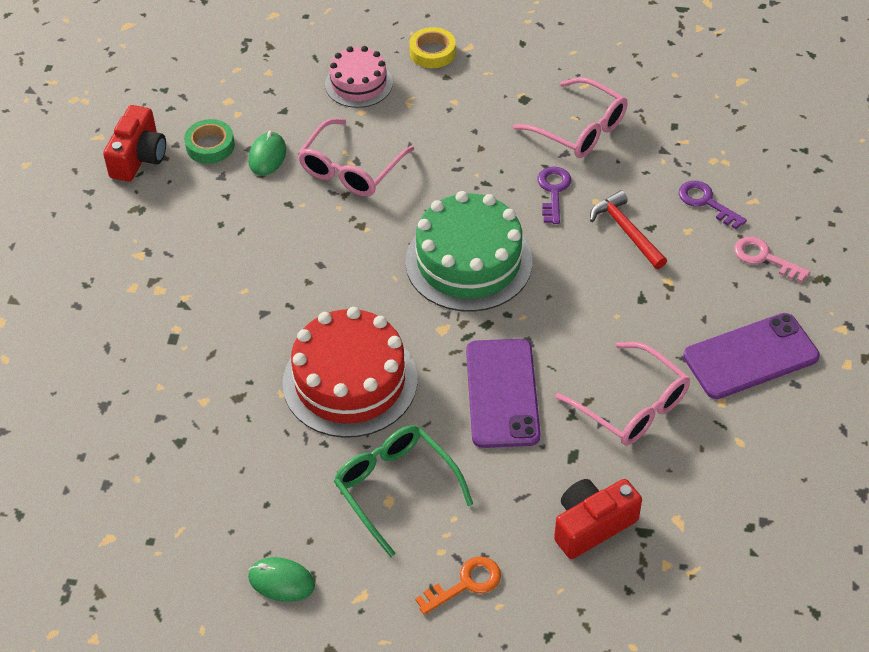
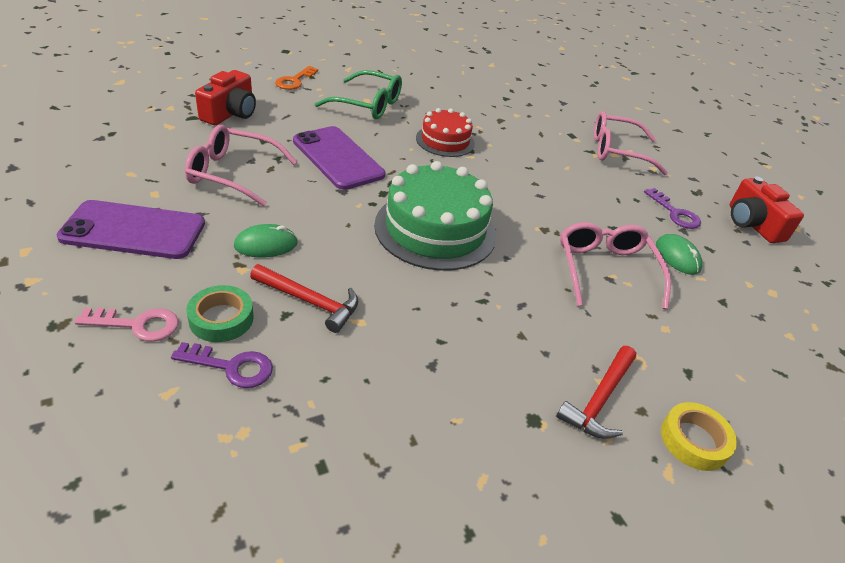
camera: 140 degrees right, 10 degrees down
(210, 146) = (725, 249): green tape -> green tape (221, 319)
(281, 581) = (393, 66): green mouse -> green mouse (266, 245)
(350, 381) = (445, 141): red cake -> red cake, size x0.59
(358, 83) = (707, 359): pink cake -> none
(468, 92) = (600, 400): none -> red hammer
(553, 191) = (411, 316): purple key -> purple key (675, 213)
(579, 129) = (439, 405): pink glasses -> pink glasses (617, 151)
(750, 356) = (134, 230): purple phone -> purple phone turned 60 degrees clockwise

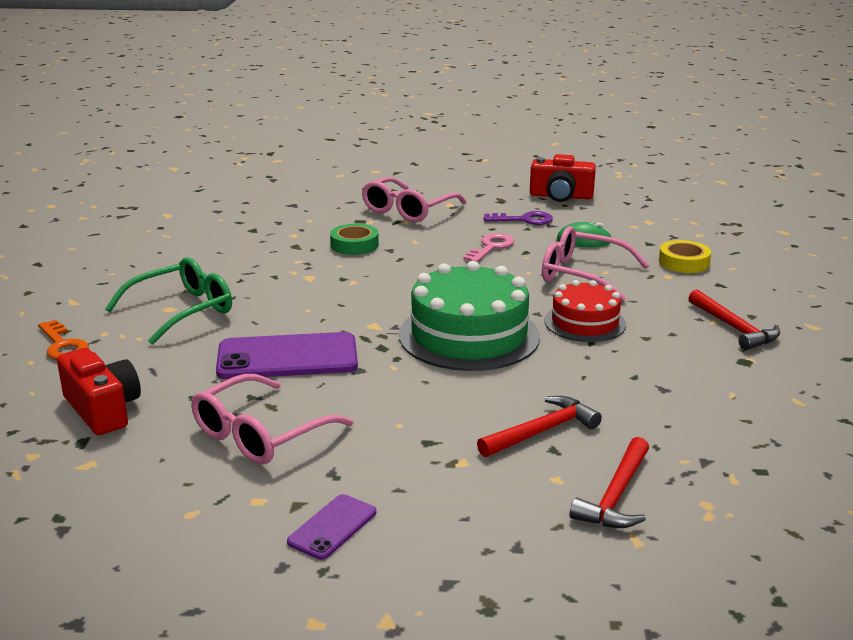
camera: 55 degrees left, 15 degrees down
(134, 230) = (332, 527): purple phone -> purple phone, size x0.52
(137, 325) = (520, 547): pink key -> pink key (491, 247)
(221, 319) = (539, 489): green tape -> green tape (354, 245)
(231, 367) = (616, 496): purple key -> red hammer
(266, 245) = (427, 438): green mouse -> none
(445, 141) = (309, 287): red cake -> red cake (585, 322)
(694, 440) = (787, 307): yellow tape -> yellow tape (684, 262)

